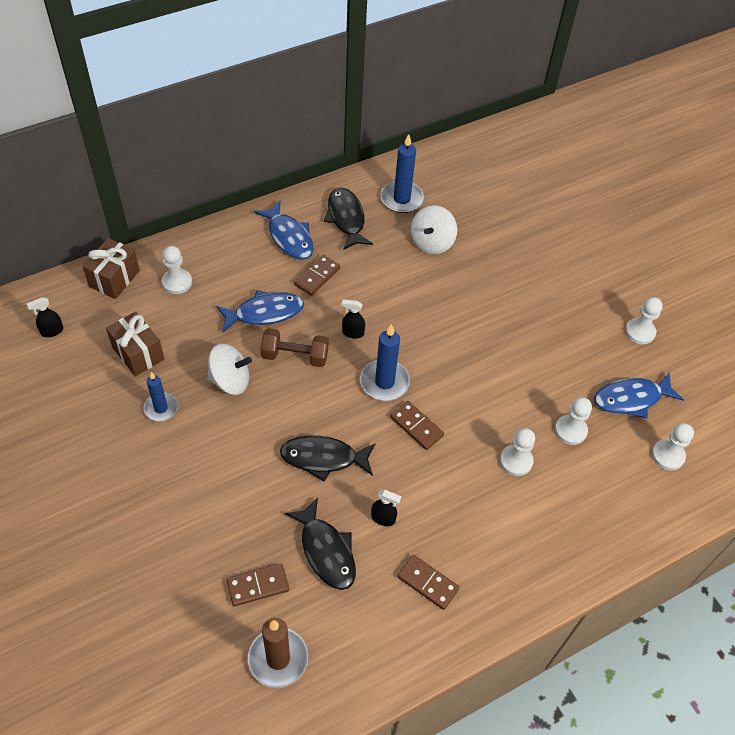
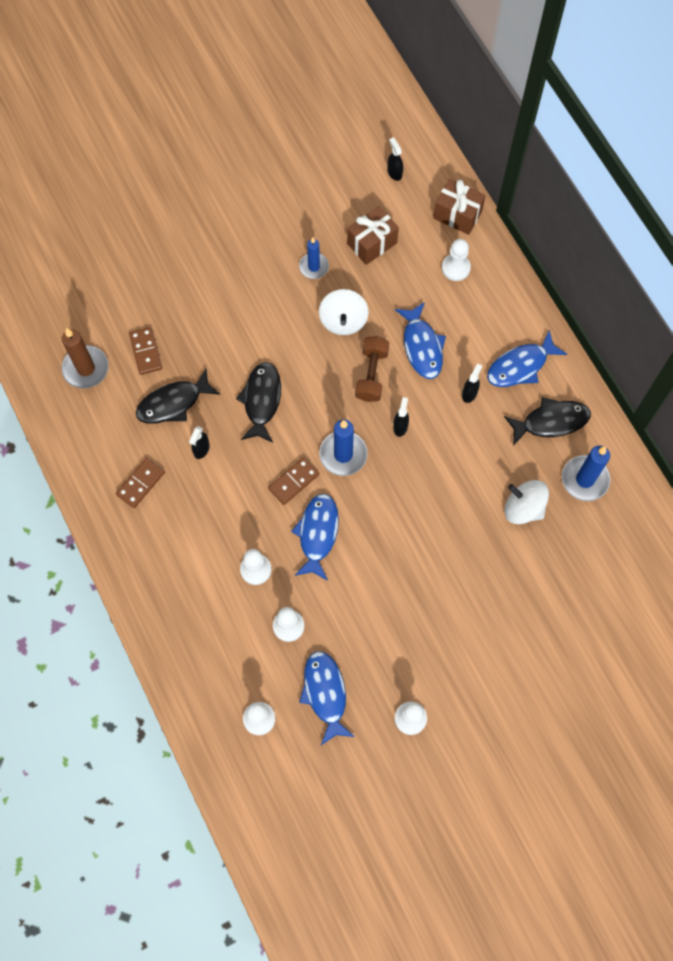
camera: 95 degrees right, 15 degrees up
(317, 276) = (469, 393): brown domino -> black spray bottle
(471, 405) = (317, 534): none -> blue fish

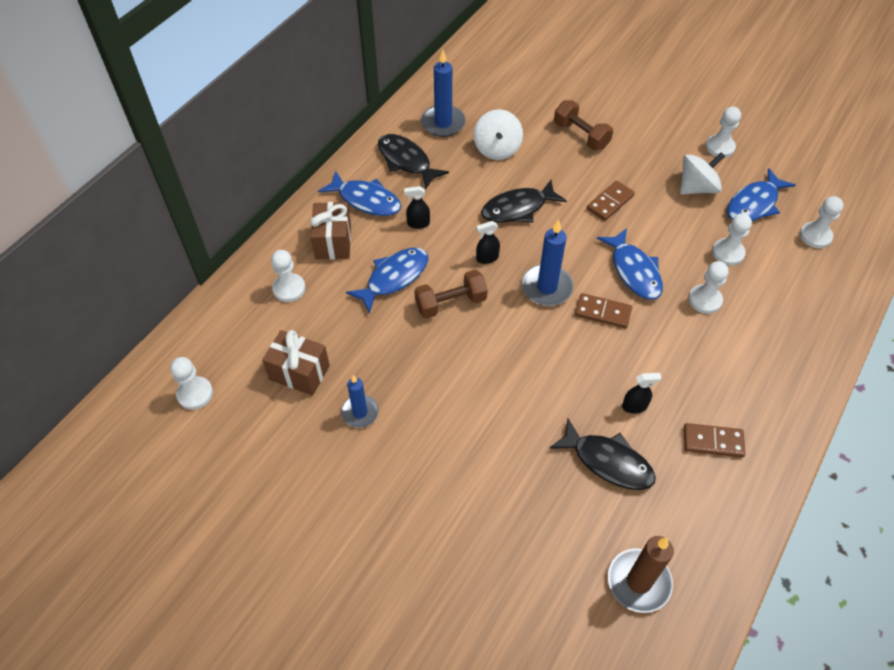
camera: 120 degrees left, 15 degrees down
(146, 352) = (572, 526): brown domino -> brown domino (610, 202)
(261, 400) = (544, 381): black fish -> black fish (518, 208)
(317, 534) = (634, 271): blue fish -> blue fish turned 90 degrees counterclockwise
(343, 320) = (407, 354): white spinning top -> white spinning top (697, 188)
(394, 172) = (195, 394): black spray bottle -> white pawn
(457, 215) = (223, 314): brown gift -> brown gift (333, 242)
(499, 596) = (581, 135): none -> brown dumbbell

